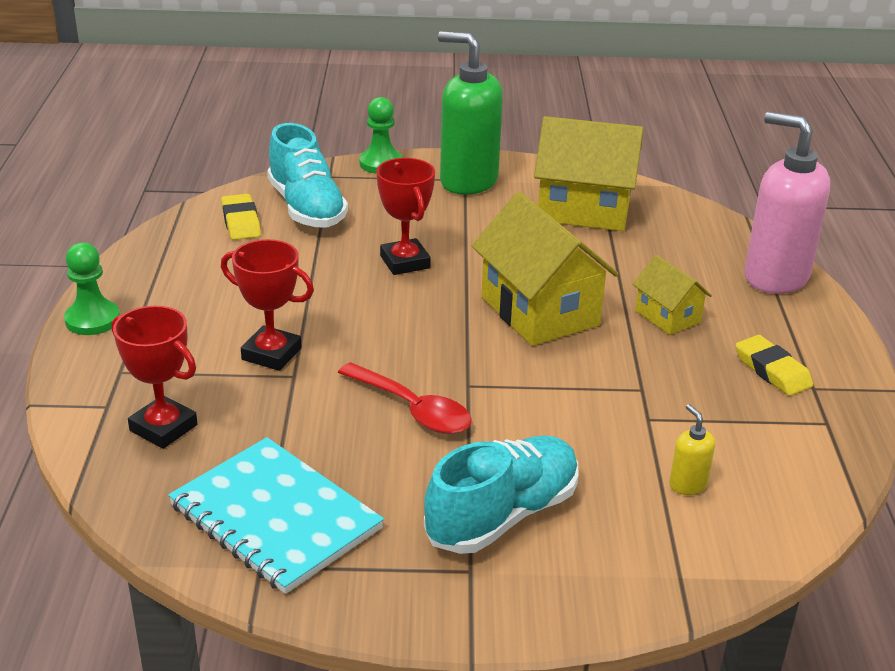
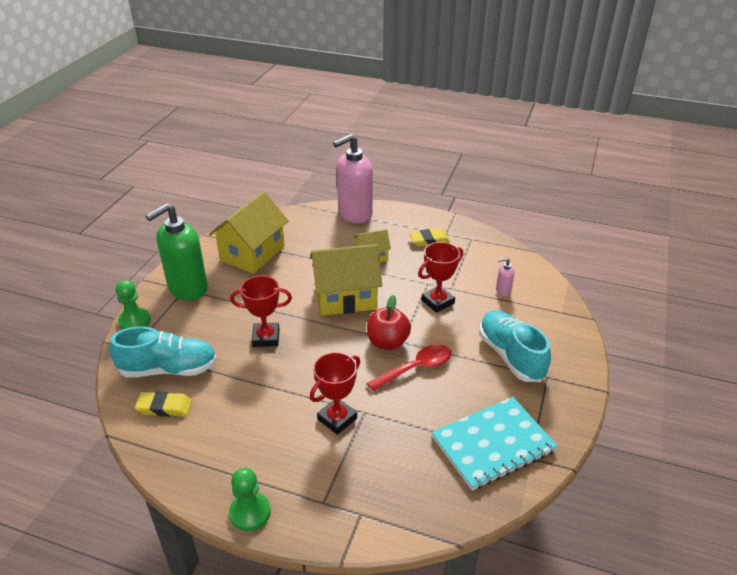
camera: 70 degrees left, 5 degrees up
(163, 428) = (395, 485): red trophy -> red trophy (438, 302)
(458, 371) = (387, 342): none -> red apple
(687, 484) = (503, 291): yellow soap dispenser -> pink soap dispenser

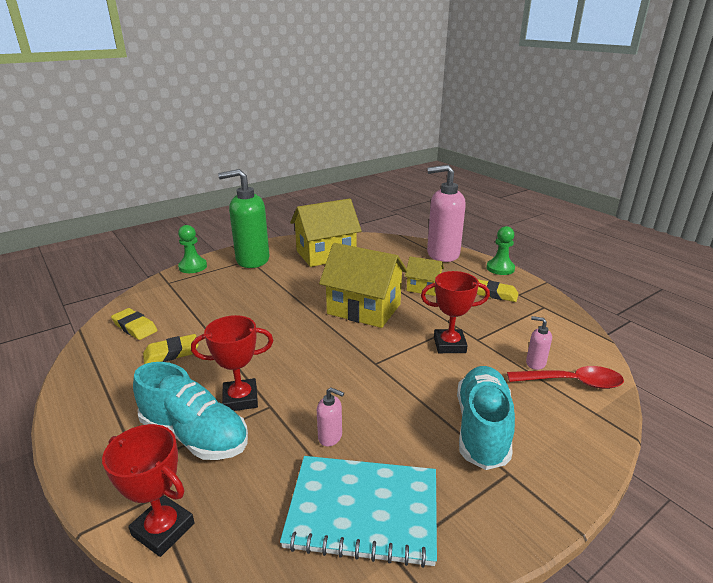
camera: 35 degrees right, 10 degrees down
(168, 369) = (171, 304): turquoise shoe -> turquoise shoe (195, 435)
(233, 412) = (171, 353): none -> yellow eraser
(250, 512) = (78, 437): green pawn -> green pawn (500, 268)
(266, 338) = (264, 312): red trophy -> red trophy (163, 529)
(387, 342) = (361, 358): red apple -> none
(416, 368) = (363, 391): red spoon -> red spoon (572, 382)
(428, 411) = (330, 437): none -> pink soap dispenser

